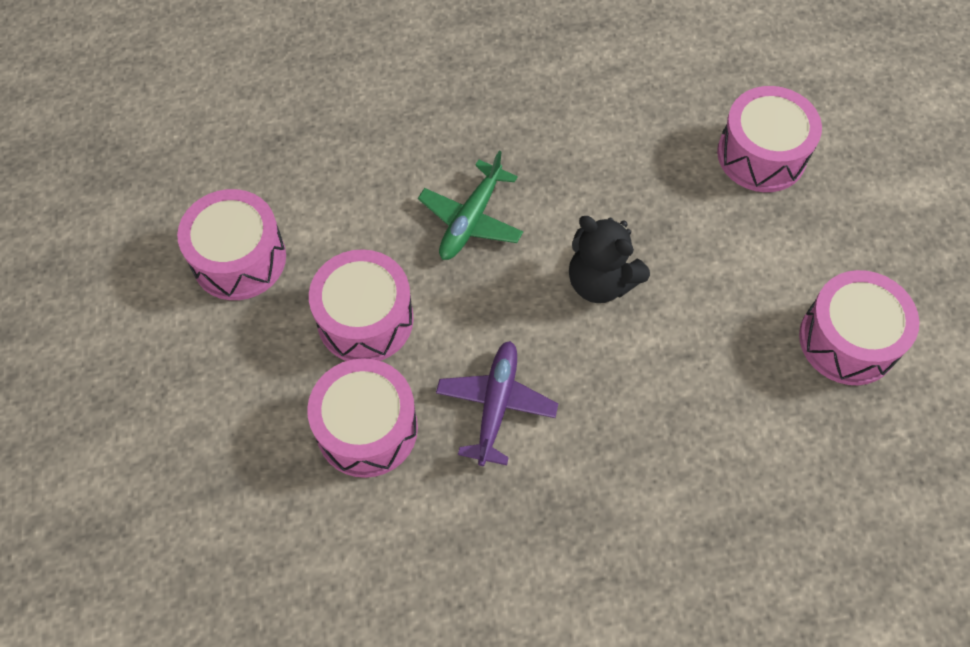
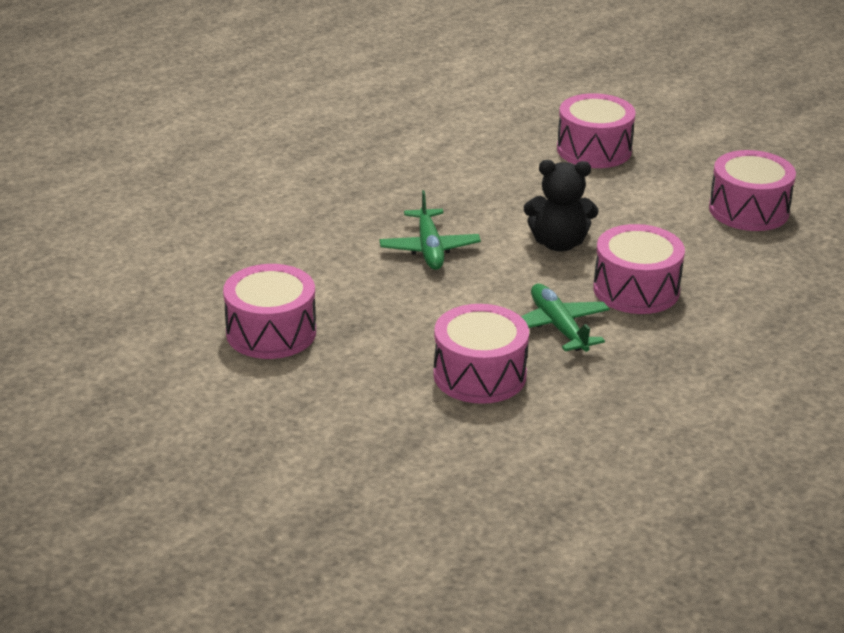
camera: 35 degrees left, 30 degrees down
(365, 319) = (411, 324): pink drum -> pink drum (636, 289)
(496, 405) = (558, 327): purple plane -> green plane

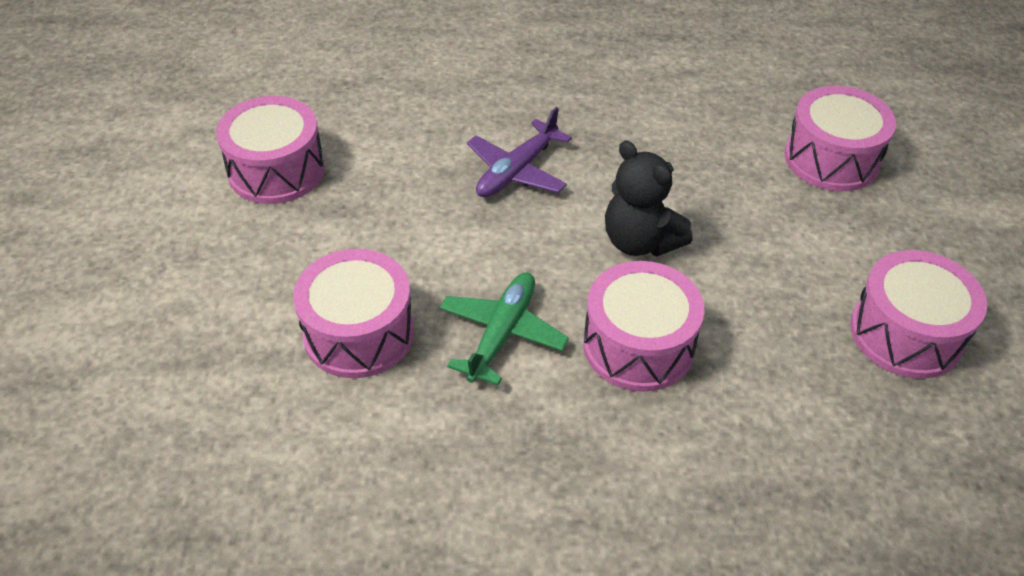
camera: 45 degrees right, 15 degrees up
(429, 248) = (517, 171): green plane -> purple plane

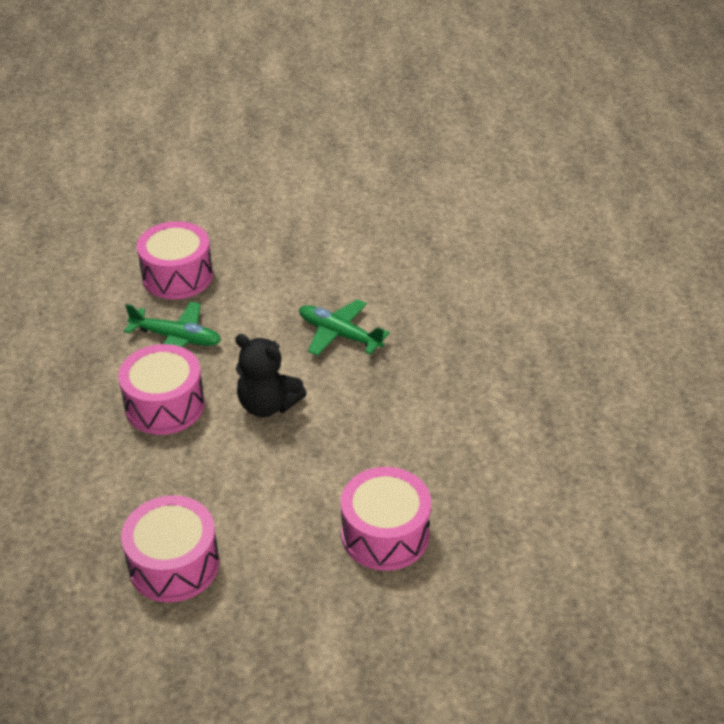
camera: 85 degrees right, 5 degrees down
(276, 170) = (323, 220): pink drum -> none
(517, 171) = (339, 334): purple plane -> green plane
(640, 241) = (268, 405): black teddy bear -> black teddy bear turned 105 degrees counterclockwise

